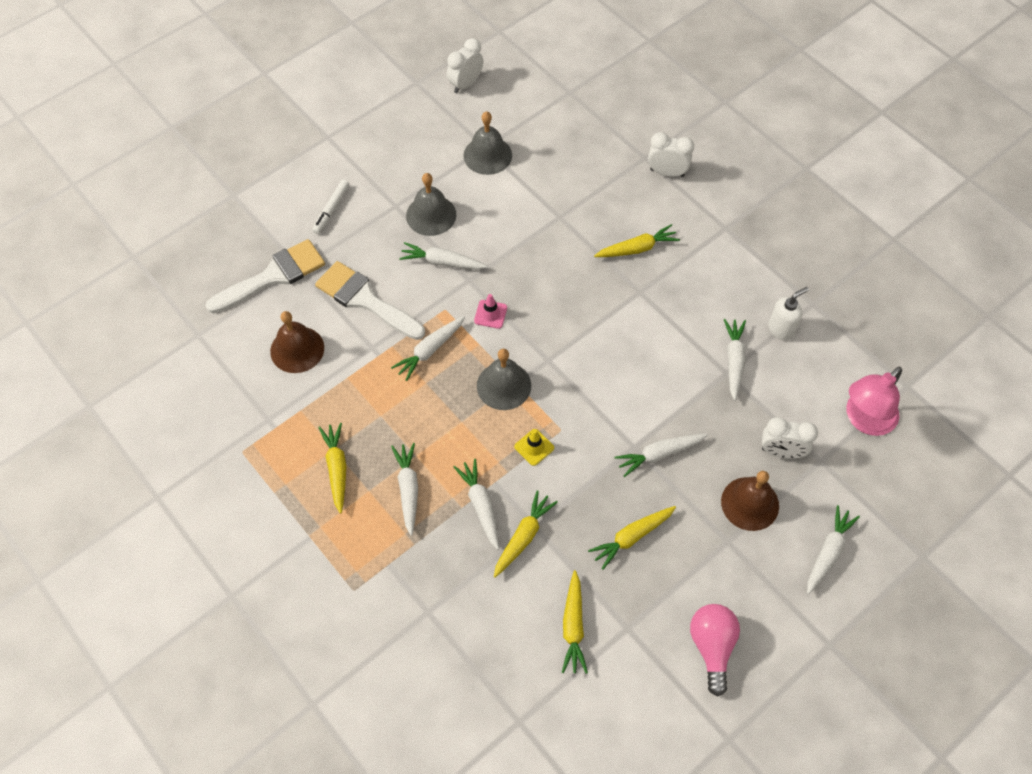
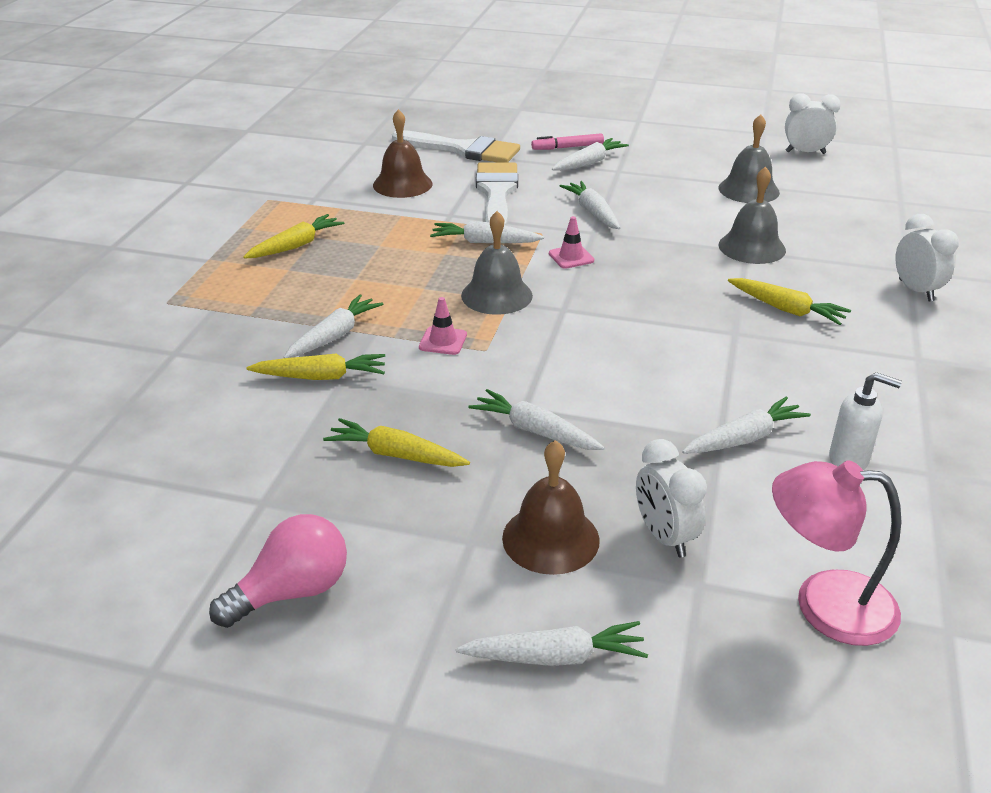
camera: 55 degrees right, 25 degrees down
(331, 210) = (567, 147): white marker -> pink marker
(408, 490) = (310, 289): white carrot -> white carrot (589, 163)
(431, 215) = (635, 189): grey bell -> grey bell (752, 247)
(534, 447) = (443, 341): yellow traffic cone -> pink traffic cone
(573, 626) = (231, 457): yellow carrot -> none

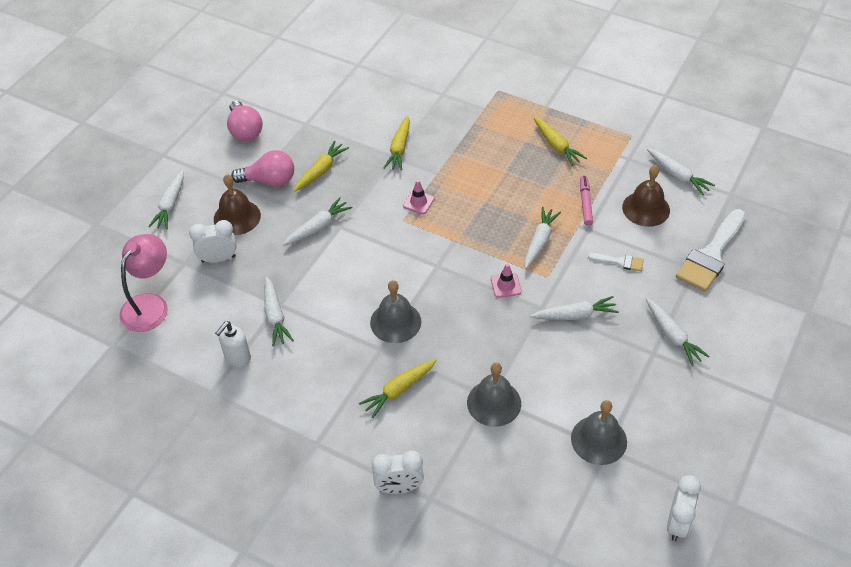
camera: 105 degrees right, 15 degrees up
(334, 336) = (439, 156): white carrot -> white carrot (677, 176)
(439, 516) = (269, 181): none -> pink light bulb
(496, 193) = (620, 262): white brush -> white brush, size x0.47
(496, 295) = (464, 235): grey bell -> grey bell (395, 322)
(567, 147) = (709, 328): pink marker -> pink marker (585, 203)

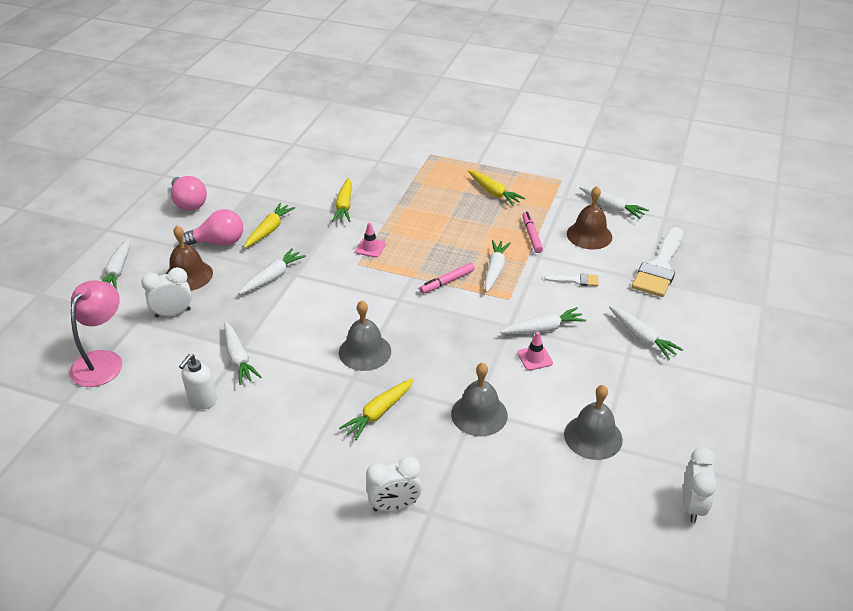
camera: 10 degrees left, 10 degrees down
(489, 250) = (447, 282): none -> pink marker
(506, 285) = (470, 310): pink traffic cone -> pink traffic cone (535, 358)

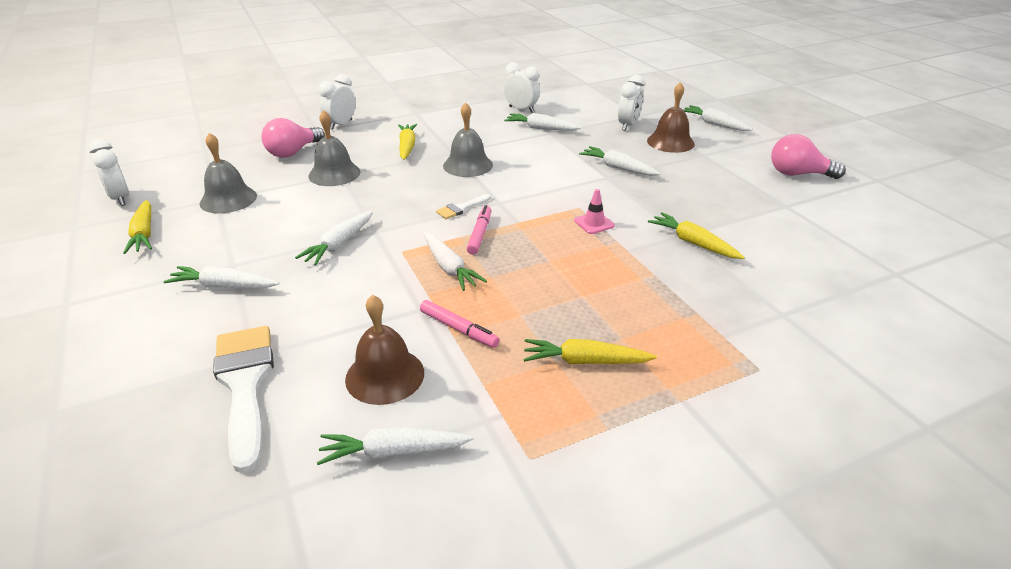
camera: 135 degrees right, 5 degrees down
(102, 361) = (609, 98): pink lamp -> none
(202, 401) = (521, 109): white soap dispenser -> white clock
(218, 242) = (706, 165): pink light bulb -> pink light bulb (293, 152)
(269, 230) = (697, 191): yellow carrot -> yellow carrot (144, 234)
(273, 277) = (618, 168): white carrot -> white carrot turned 135 degrees clockwise
(535, 358) = (325, 221): pink traffic cone -> none
(576, 280) = (348, 305): white brush -> white brush (461, 208)

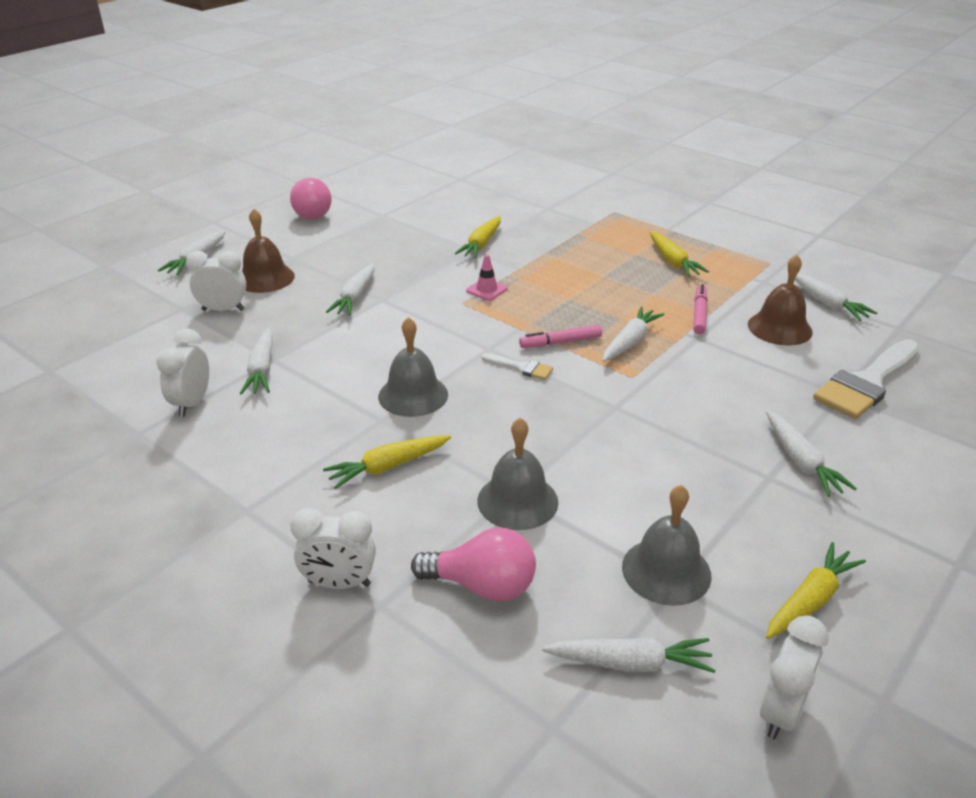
camera: 115 degrees left, 0 degrees up
(339, 244) = (661, 420): white carrot -> white carrot (630, 663)

